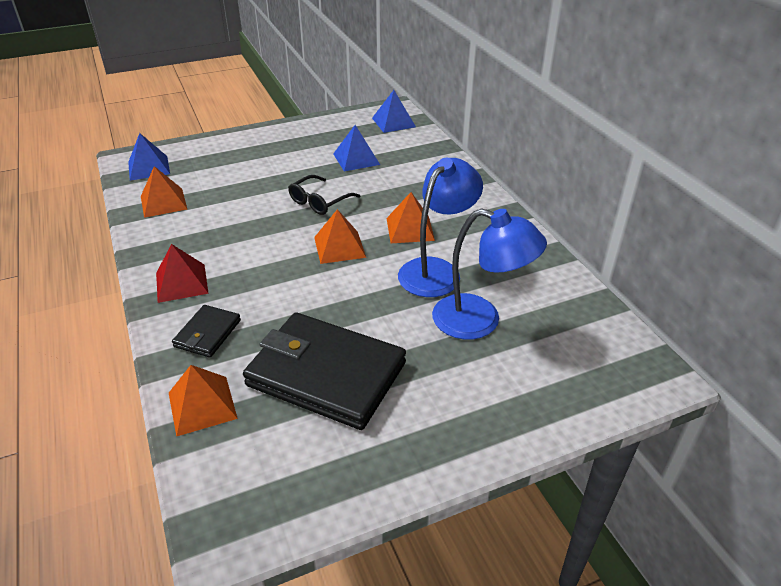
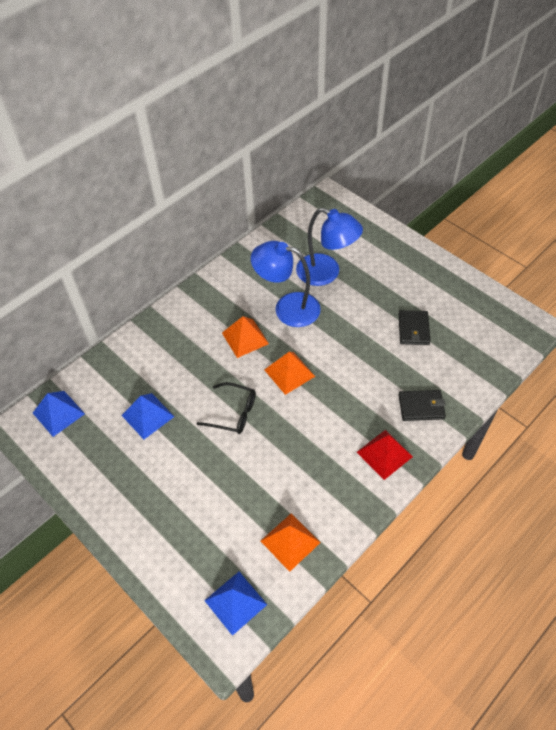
camera: 110 degrees left, 15 degrees up
(202, 405) = (474, 377): orange pyramid -> none
(326, 374) = (413, 329): black wallet -> black wallet, size x0.47
(480, 321) = (326, 273): blue lamp -> blue lamp turned 120 degrees clockwise

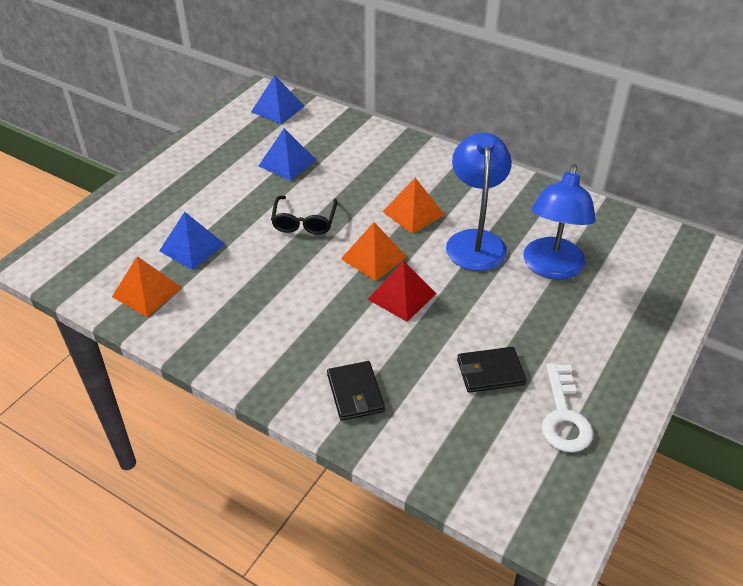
camera: 75 degrees right, 10 degrees down
(235, 602) = (78, 262): blue pyramid -> blue pyramid (192, 247)
(384, 454) = (272, 361): red pyramid -> red pyramid (402, 296)
(453, 302) = (564, 416): none -> white key

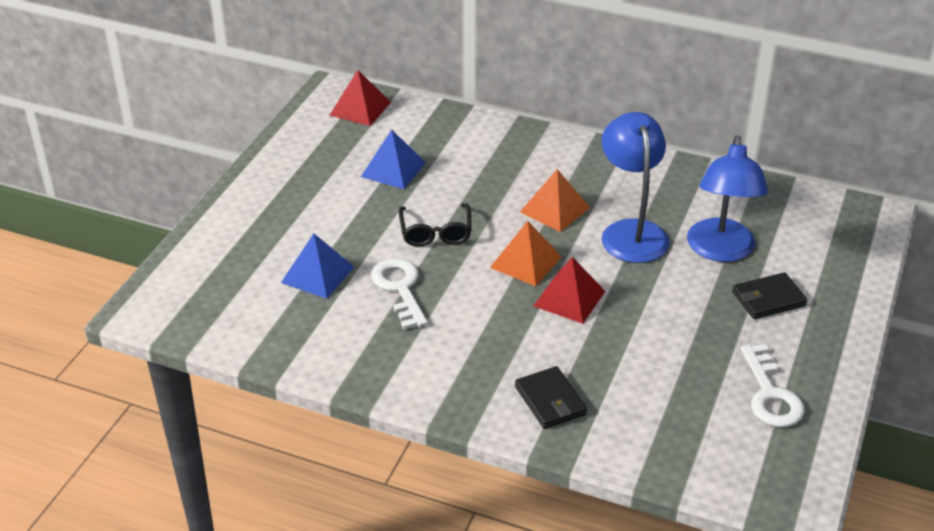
camera: 10 degrees left, 5 degrees down
(147, 292) = (284, 327): orange pyramid -> none
(257, 269) = (400, 289): none -> white key
(277, 109) = (360, 108): blue pyramid -> red pyramid
(490, 372) = (684, 362): black wallet -> black wallet (768, 299)

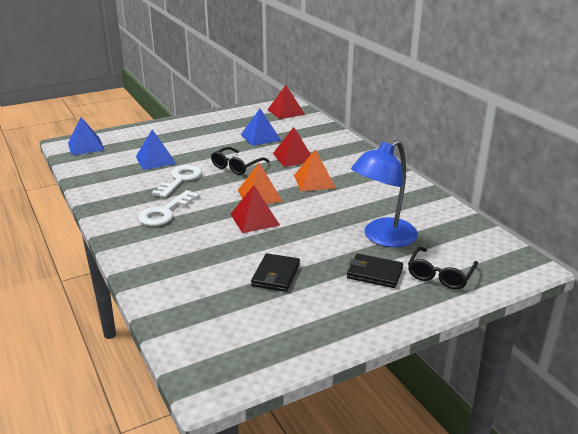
camera: 40 degrees right, 10 degrees down
(180, 302) = (86, 146): none -> blue pyramid
(480, 184) = (293, 157): none -> red pyramid
(550, 400) = (164, 256): black wallet -> black wallet (276, 275)
(631, 232) = (341, 207): blue lamp -> none
(770, 394) = (292, 320): white key -> white key (165, 212)
(821, 267) = (440, 275): none -> black glasses

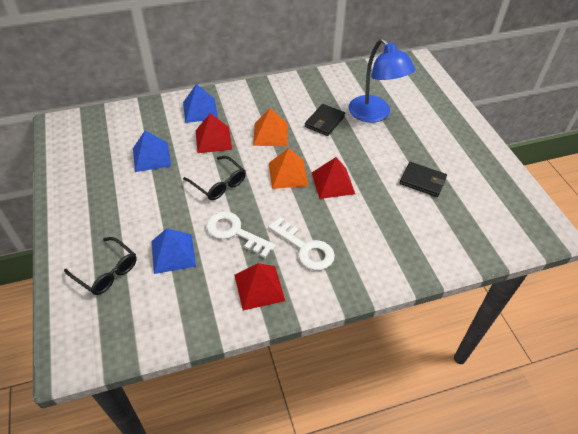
camera: 80 degrees left, 20 degrees up
(86, 146) = (95, 332): blue pyramid -> blue pyramid (200, 110)
(286, 111) = (90, 127): red pyramid -> red pyramid (259, 287)
(374, 273) = (422, 129): black wallet -> black wallet (324, 122)
(440, 275) = (426, 99): black glasses -> black glasses (106, 271)

